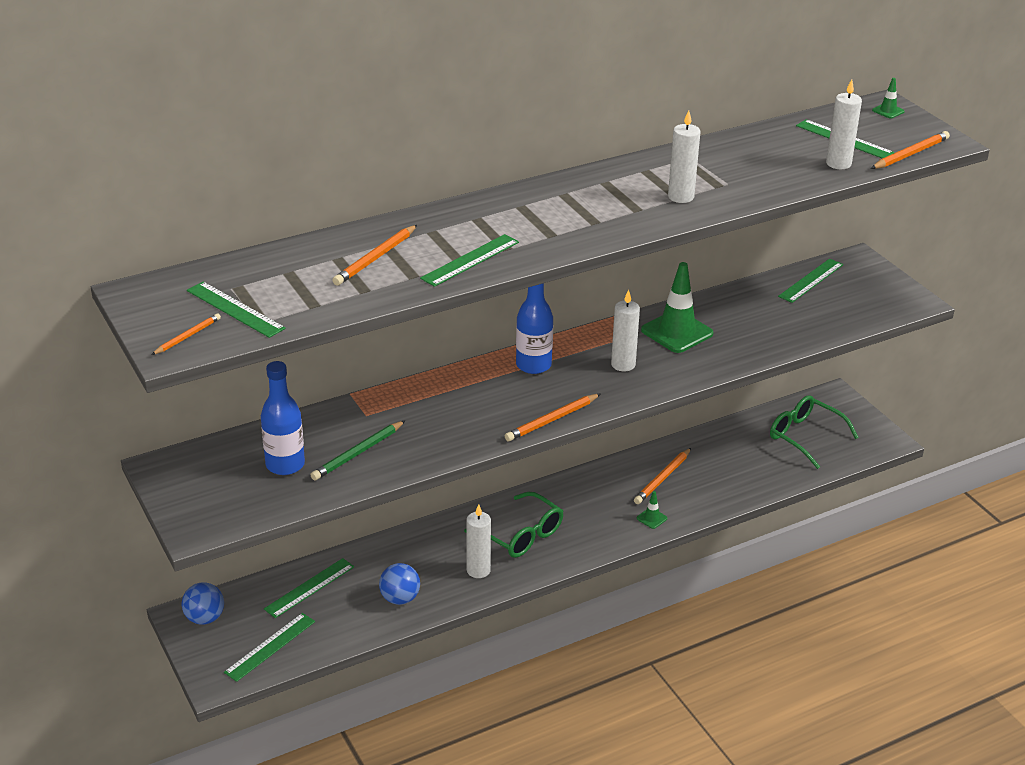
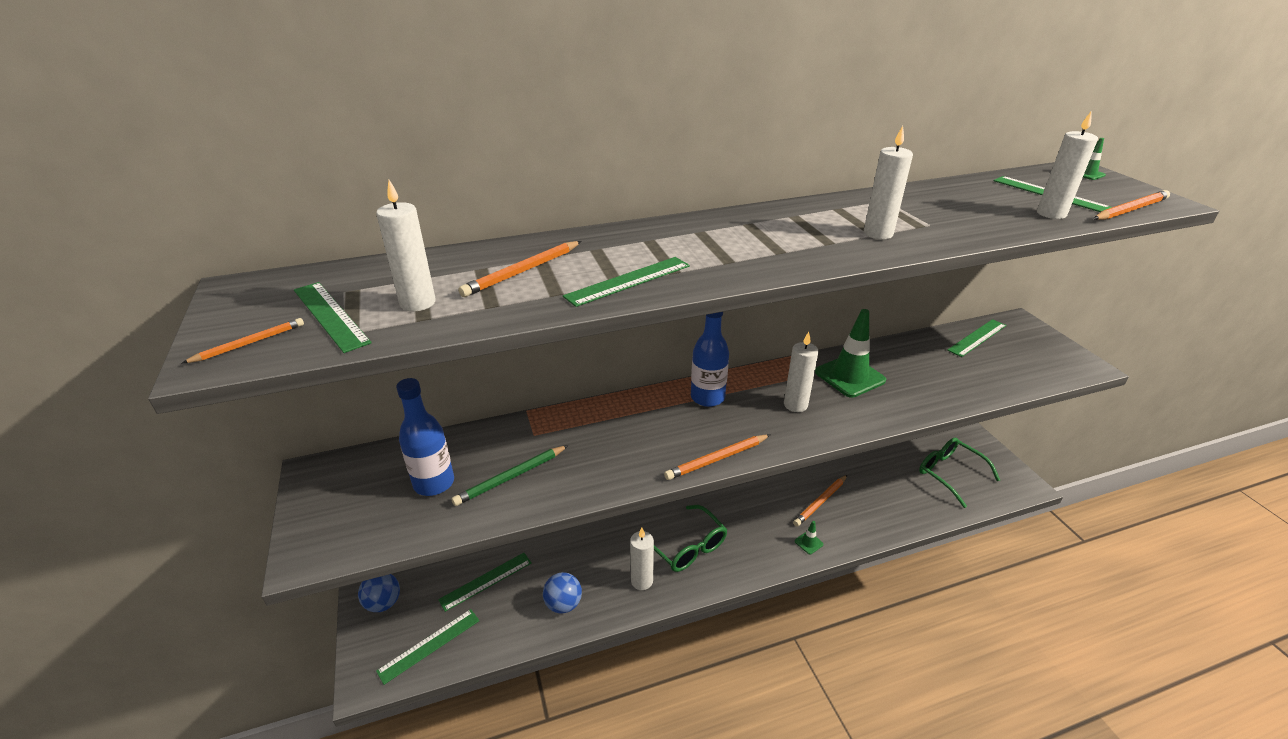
camera: 10 degrees right, 0 degrees up
(301, 293) = (418, 303): none -> white candle

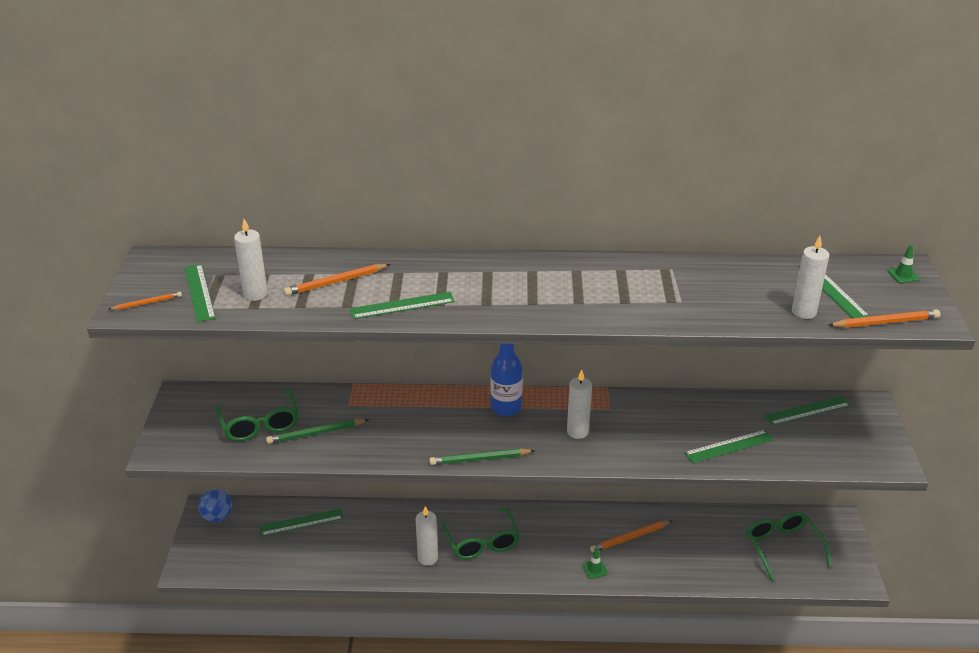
camera: 20 degrees right, 0 degrees up
(429, 645) = (240, 557): green ruler -> green ruler (729, 446)
(434, 483) = (259, 424): blue bottle -> green glasses
(563, 604) = (355, 557): blue ball -> none
(717, 459) = (479, 459): orange pencil -> green pencil
(849, 376) = (647, 418): green traffic cone -> none
(878, 234) = (627, 302): white candle -> none

